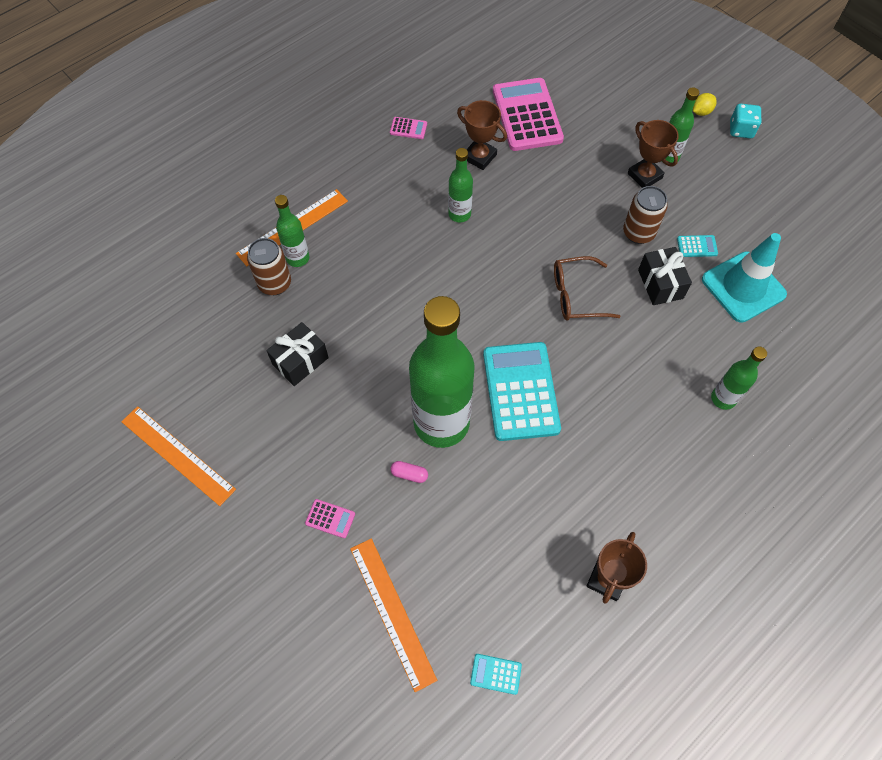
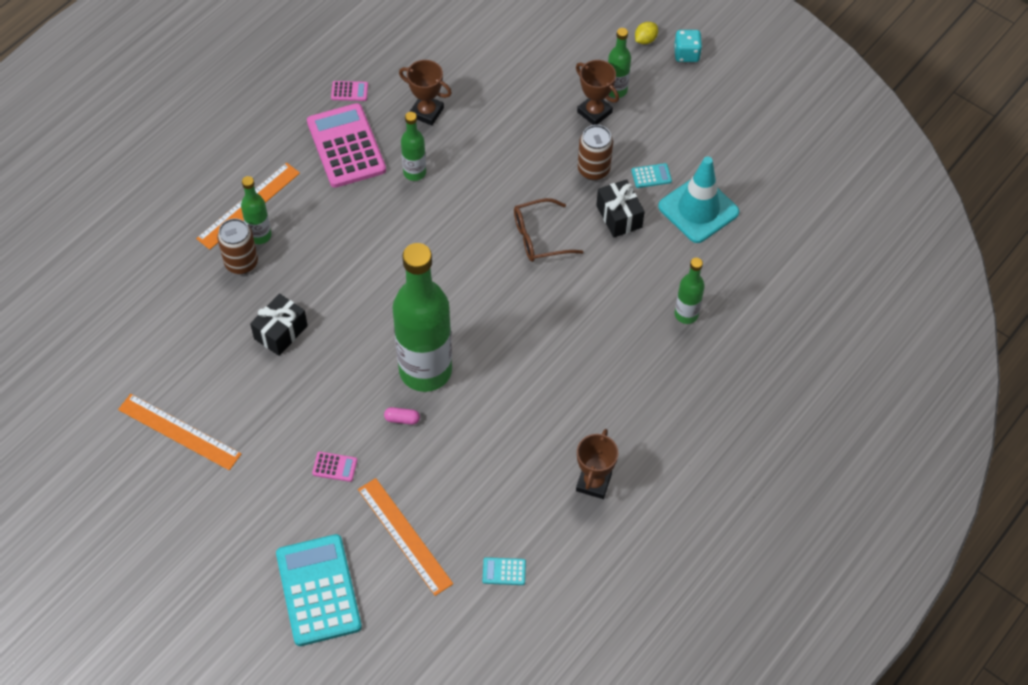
camera: 10 degrees left, 5 degrees down
(521, 391) = (496, 332): turquoise calculator -> turquoise calculator (318, 590)
(527, 115) = (469, 63): pink calculator -> pink calculator (346, 146)

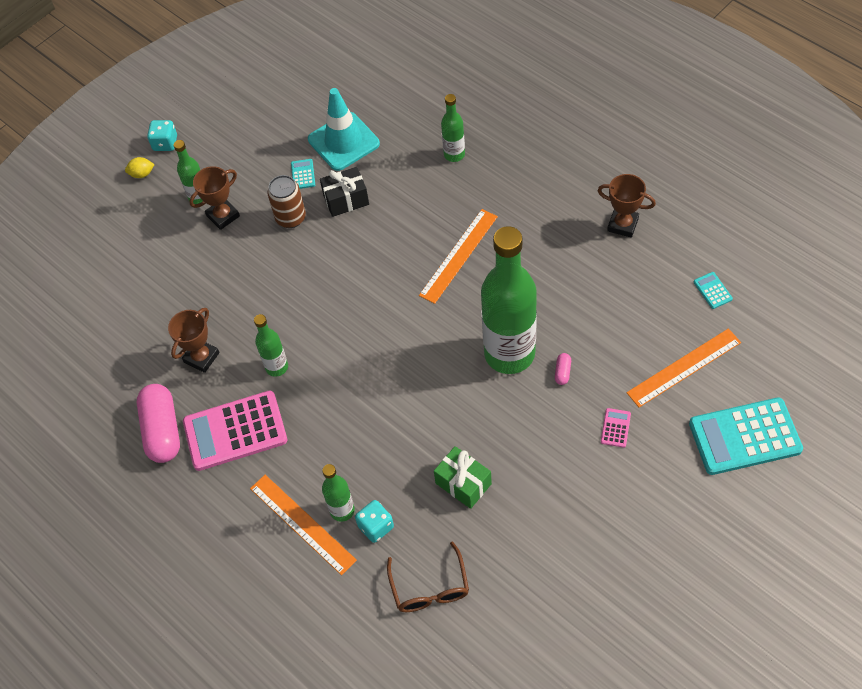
camera: 80 degrees left, 0 degrees up
(179, 431) = (580, 574): orange ruler -> orange ruler (458, 255)
(241, 263) = (376, 526): brown can -> turquoise dice
(281, 332) = (463, 483): black gift -> green gift
(349, 91) = (162, 430): pink calculator -> pink capsule
(504, 571) = (712, 290): turquoise calculator -> turquoise calculator turned 150 degrees clockwise
(539, 237) = (364, 262): brown glasses -> brown glasses (430, 587)
(645, 40) = (142, 174): yellow lemon -> yellow lemon turned 60 degrees counterclockwise

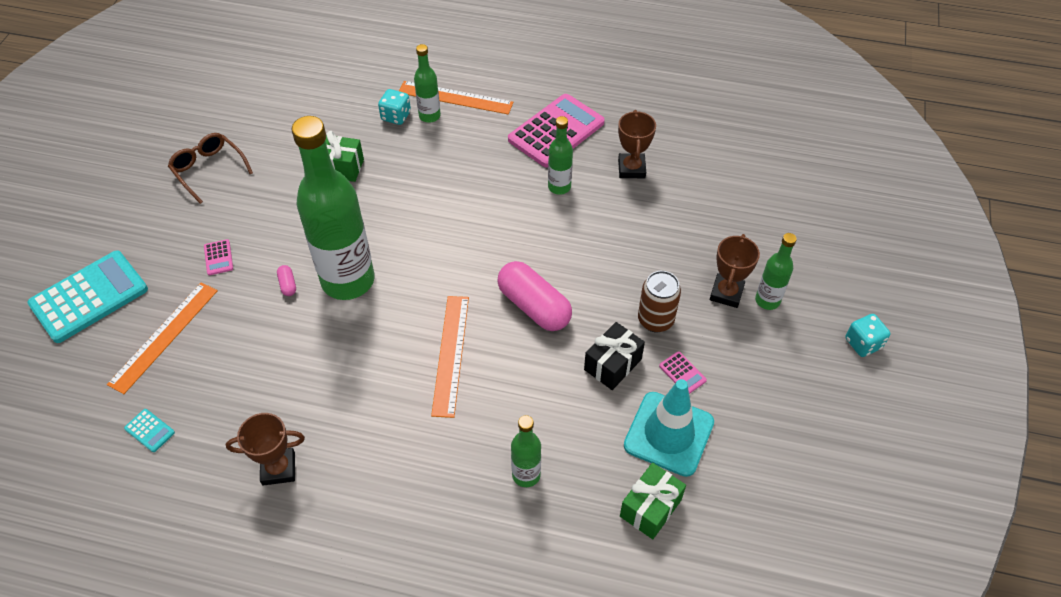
camera: 145 degrees right, 5 degrees down
(142, 174) = (851, 300): yellow lemon -> none
(162, 430) = (615, 110): pink capsule -> pink capsule (534, 306)
(303, 174) = (682, 373): turquoise calculator -> pink calculator
(388, 106) = (650, 508): none -> green gift
(430, 587) = (331, 98): brown glasses -> brown glasses (208, 170)

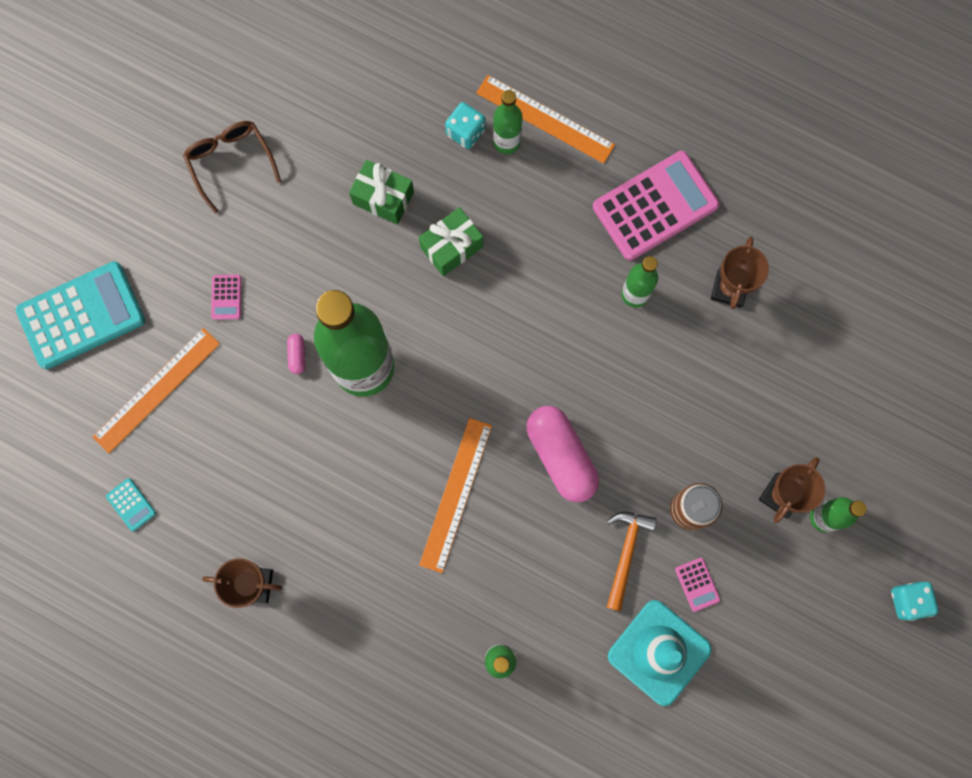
camera: 15 degrees right, 25 degrees up
(612, 364) = (625, 553): black gift -> orange hammer
(650, 508) = (614, 729): green gift -> green gift (451, 247)

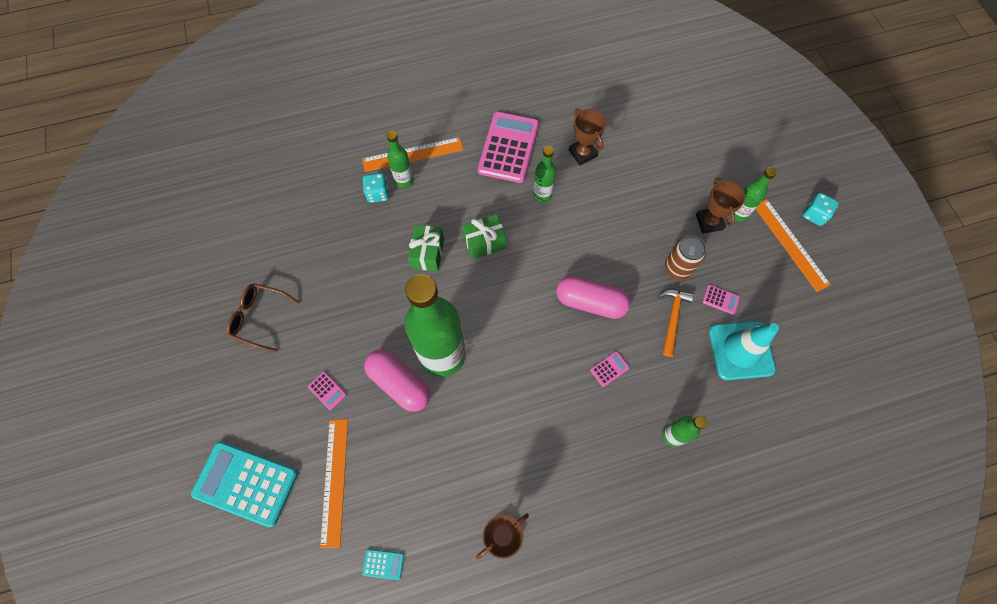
camera: 45 degrees left, 10 degrees down
(81, 315) = (246, 483): turquoise calculator -> turquoise calculator turned 90 degrees counterclockwise
(297, 355) = (399, 383): pink capsule -> pink capsule, size x2.46
(383, 198) = (366, 261): green gift -> green gift (484, 242)
(456, 494) = (559, 373): orange ruler -> orange ruler (790, 244)
(508, 538) = (609, 369): none -> pink calculator
(625, 553) = (672, 318): orange hammer -> orange hammer turned 45 degrees clockwise

